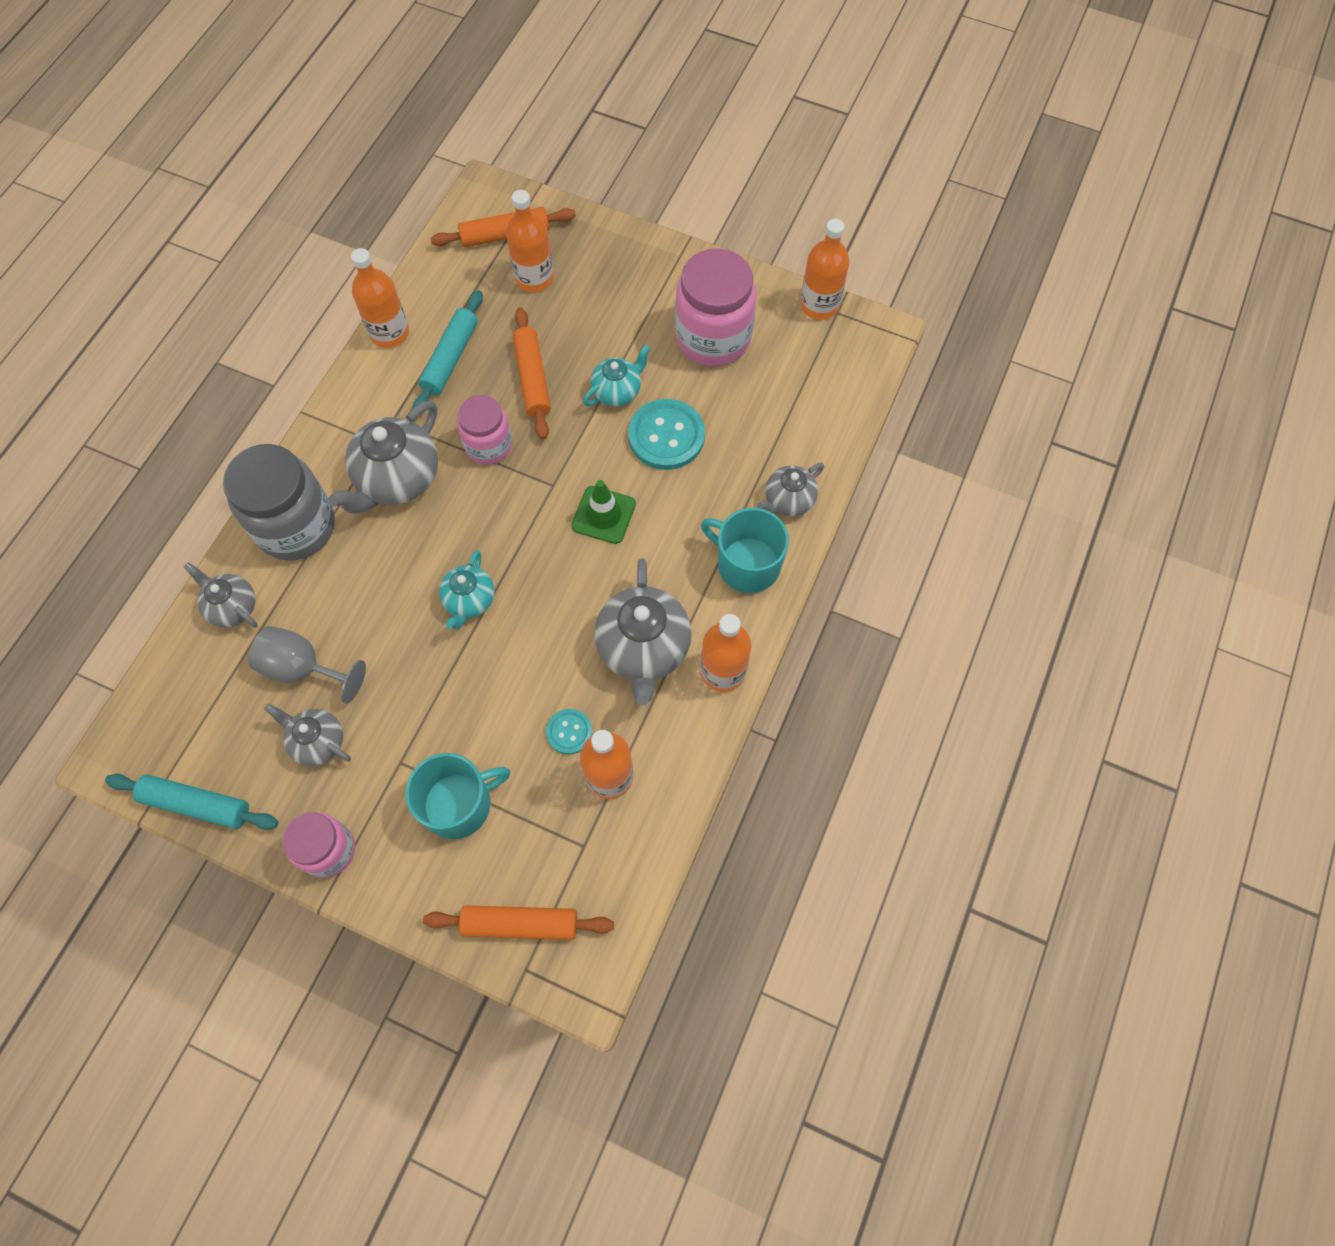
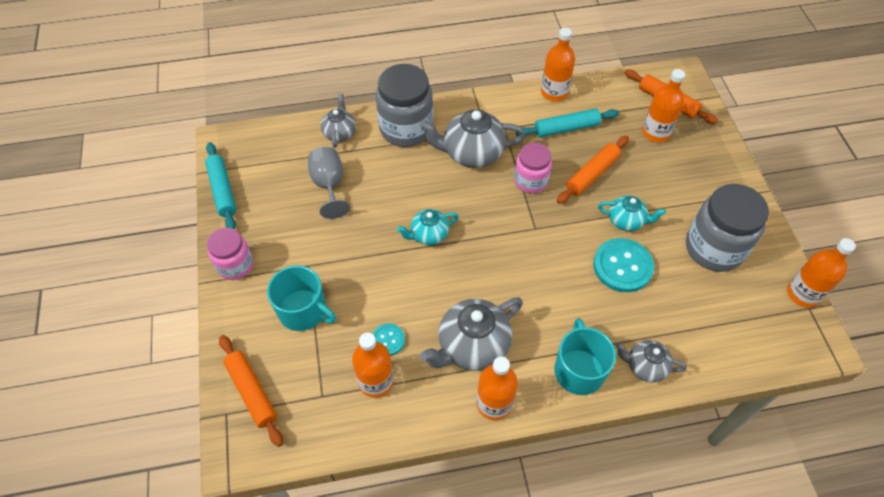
camera: 55 degrees right, 10 degrees down
(318, 742) = (293, 219): grey teapot -> none
(603, 515) = (540, 267): green traffic cone -> none
(713, 338) = (714, 248): pink jar -> grey jar

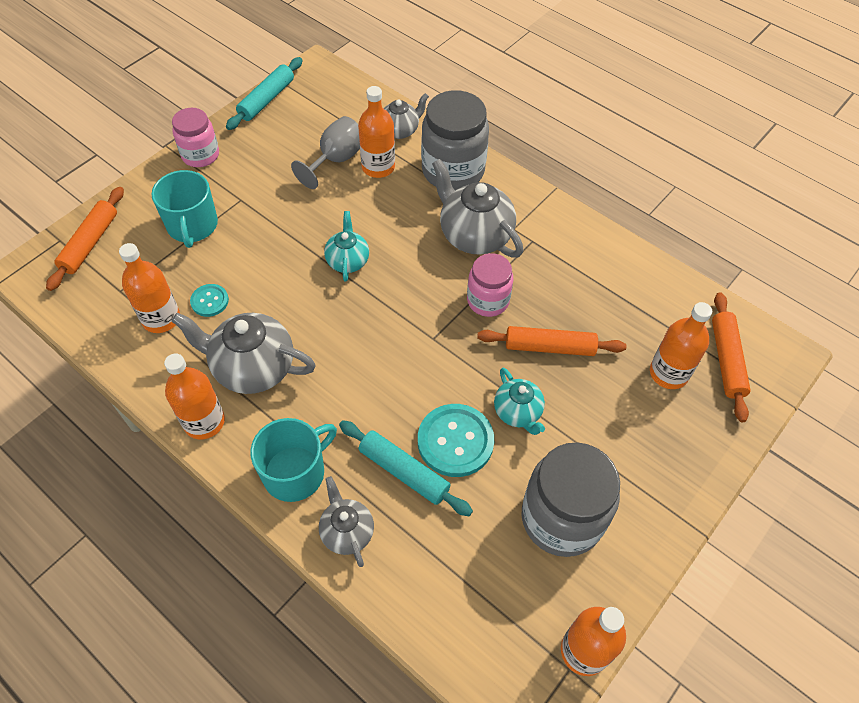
camera: 50 degrees right, 0 degrees up
(428, 235) = (348, 261): turquoise teapot -> turquoise teapot turned 60 degrees clockwise
(554, 92) = (623, 253): orange bottle -> orange bottle (378, 167)
(566, 128) = (587, 291): turquoise rolling pin -> turquoise rolling pin (404, 472)

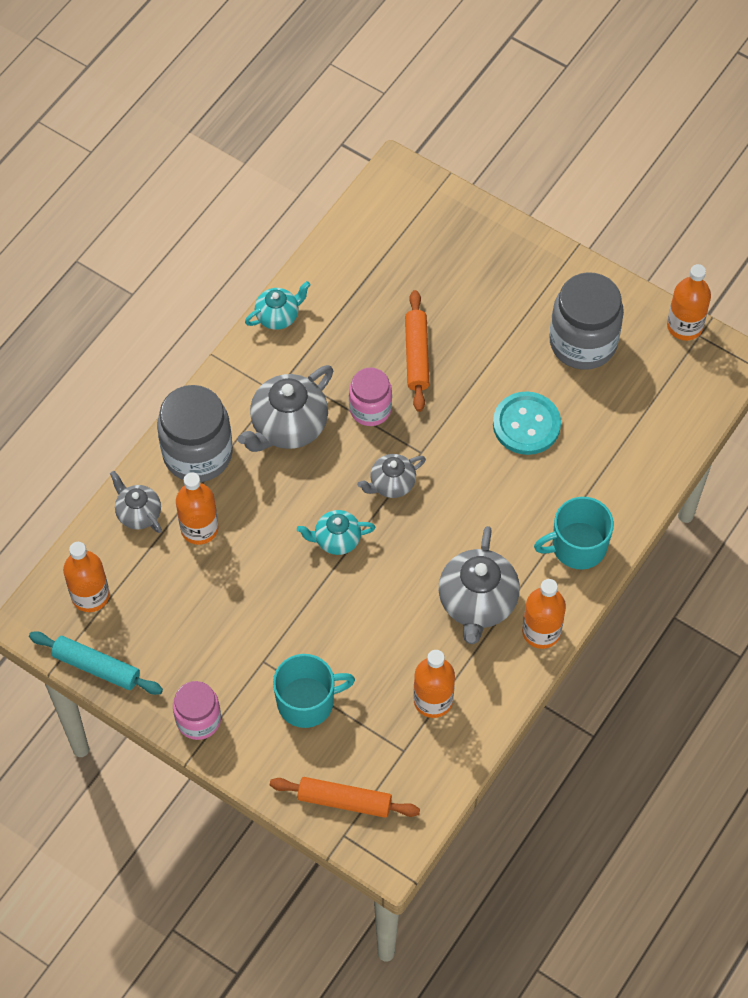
camera: 95 degrees left, 5 degrees up
(209, 301) = (405, 660): turquoise button -> none
(295, 472) = (577, 546): turquoise mug -> turquoise mug turned 60 degrees counterclockwise
(336, 160) = (192, 573): grey goblet -> none
(347, 531) = (623, 497): grey teapot -> grey teapot (391, 484)
(404, 472) = (562, 461): turquoise rolling pin -> none
(518, 412) = (490, 378): turquoise teapot -> turquoise teapot (278, 316)
(668, 373) = (431, 262): orange bottle -> orange bottle (90, 595)
(726, 360) = (410, 218): orange rolling pin -> none

